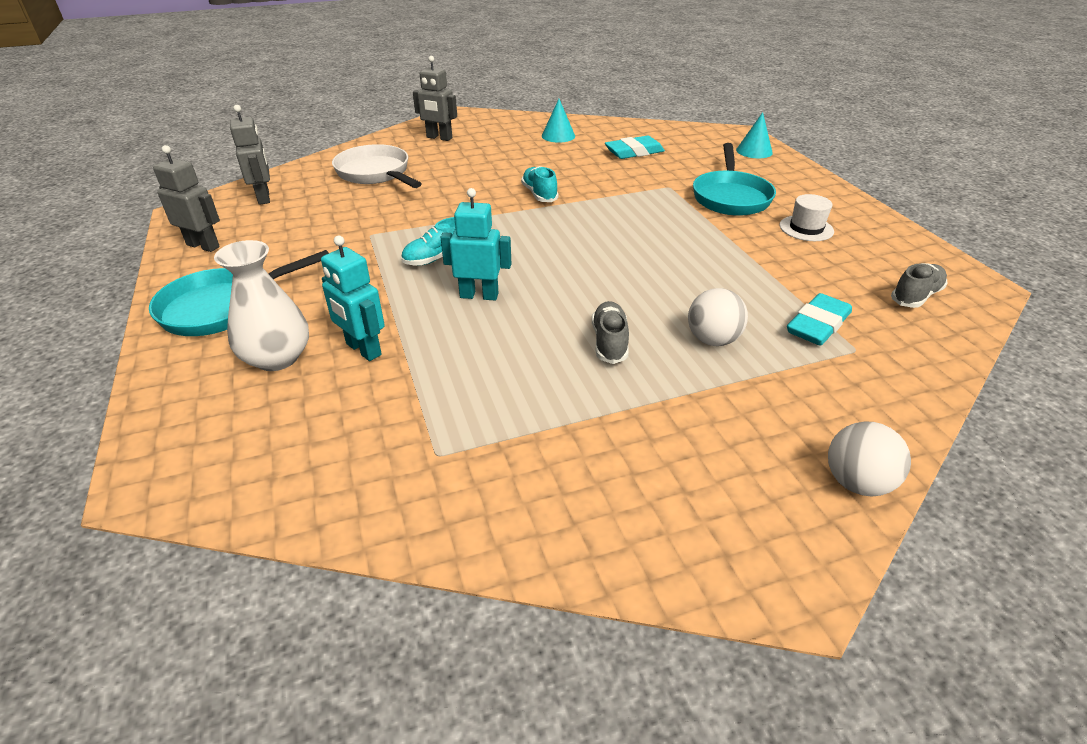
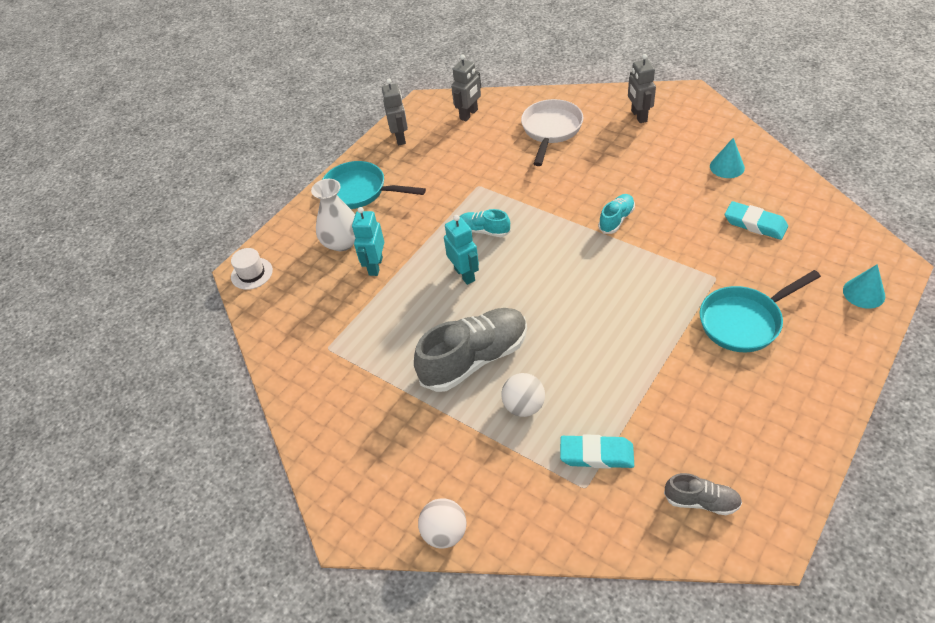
camera: 60 degrees right, 10 degrees up
(609, 342) = (474, 359): grey shoe -> grey shoe, size x1.99
(806, 228) = (743, 392): white hat -> white hat (251, 273)

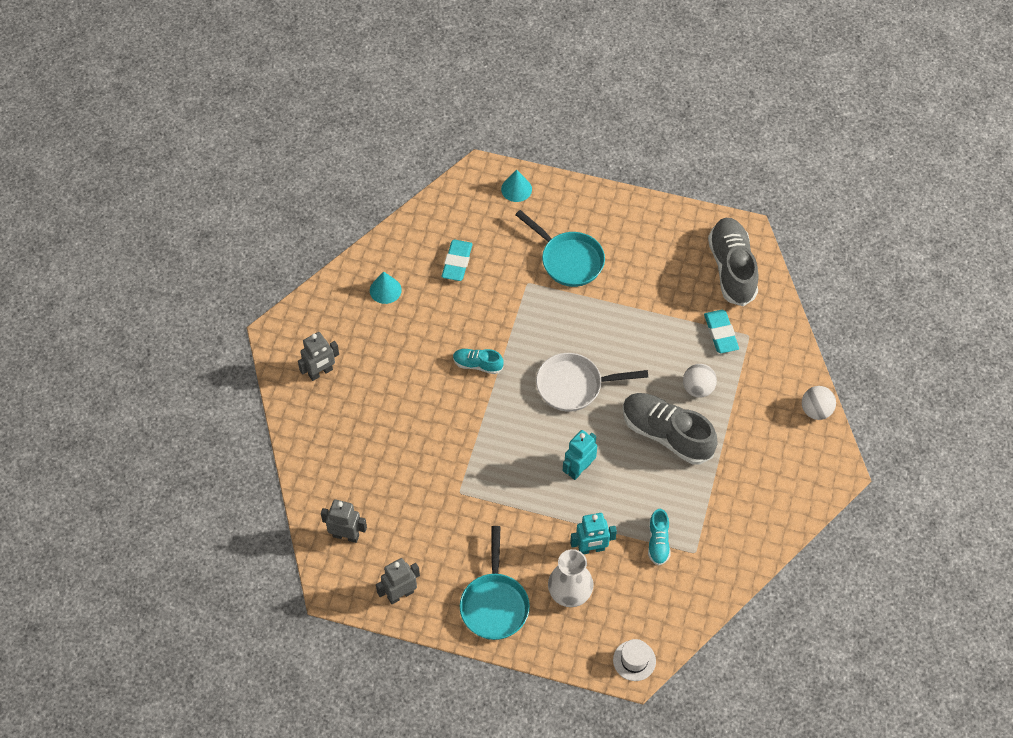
camera: 115 degrees left, 10 degrees up
(484, 230) = (520, 469): turquoise shoe -> turquoise shoe (658, 542)
(551, 130) = (359, 447): white pan -> white pan (574, 385)
(701, 501) = (732, 269): grey shoe -> grey shoe, size x1.99

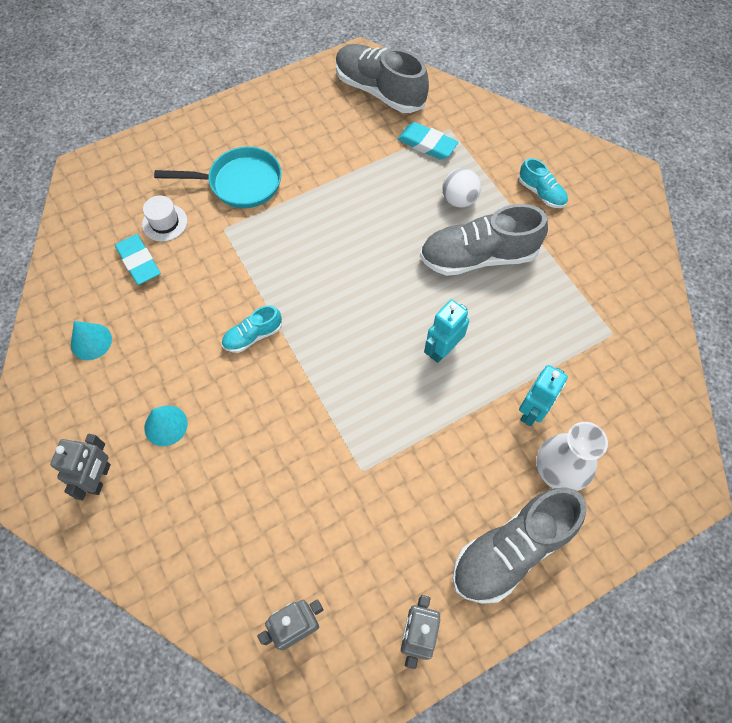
camera: 45 degrees left, 5 degrees up
(494, 604) = (511, 550): turquoise pan -> grey shoe
(516, 189) = (131, 161): turquoise cone -> turquoise cone (166, 425)
(574, 385) = (358, 281): white pan -> none
(579, 469) = (442, 349): turquoise robot -> turquoise robot turned 45 degrees clockwise
(634, 660) = (681, 478): white hat -> white hat (165, 223)
(658, 542) = (576, 352): turquoise shoe -> turquoise shoe (541, 193)
(816, 410) = (561, 144): white ball -> none

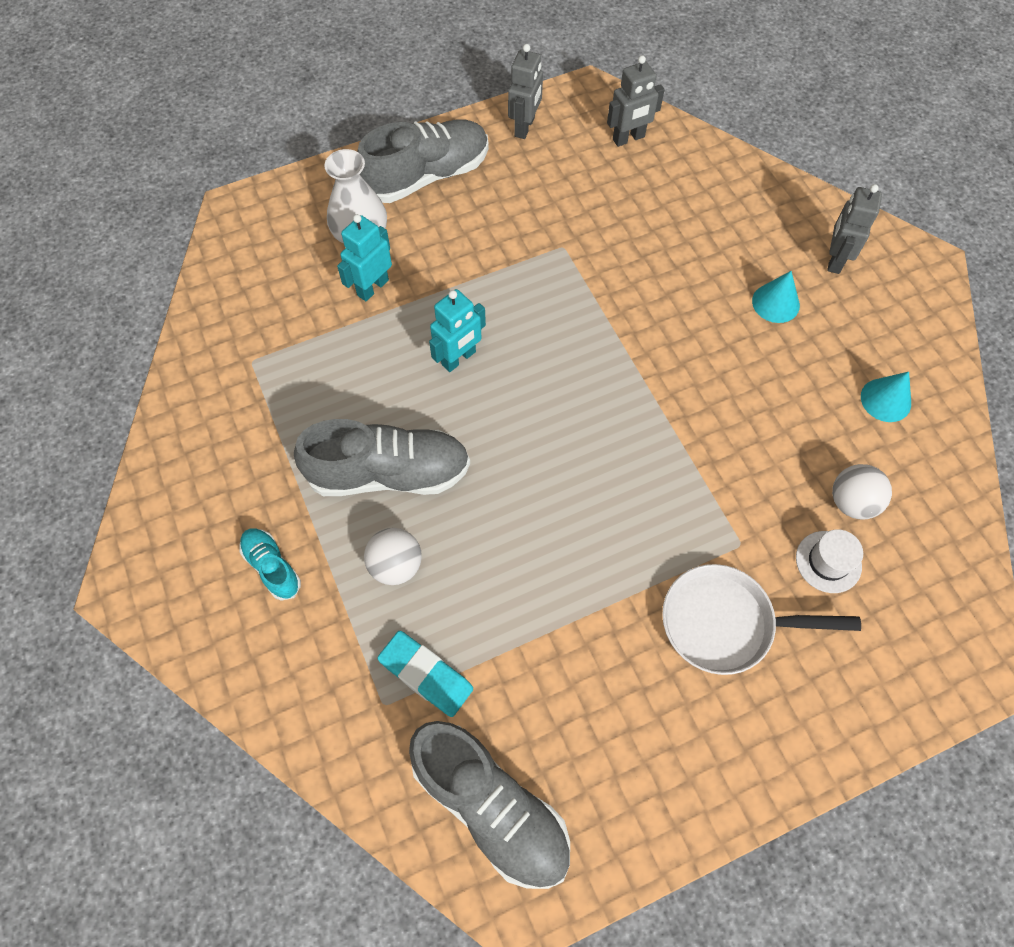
camera: 175 degrees left, 0 degrees up
(139, 262) = (851, 502): turquoise eraser -> white ball
(240, 183) = (725, 623): turquoise pan -> white pan
(253, 336) = (687, 391): turquoise shoe -> none

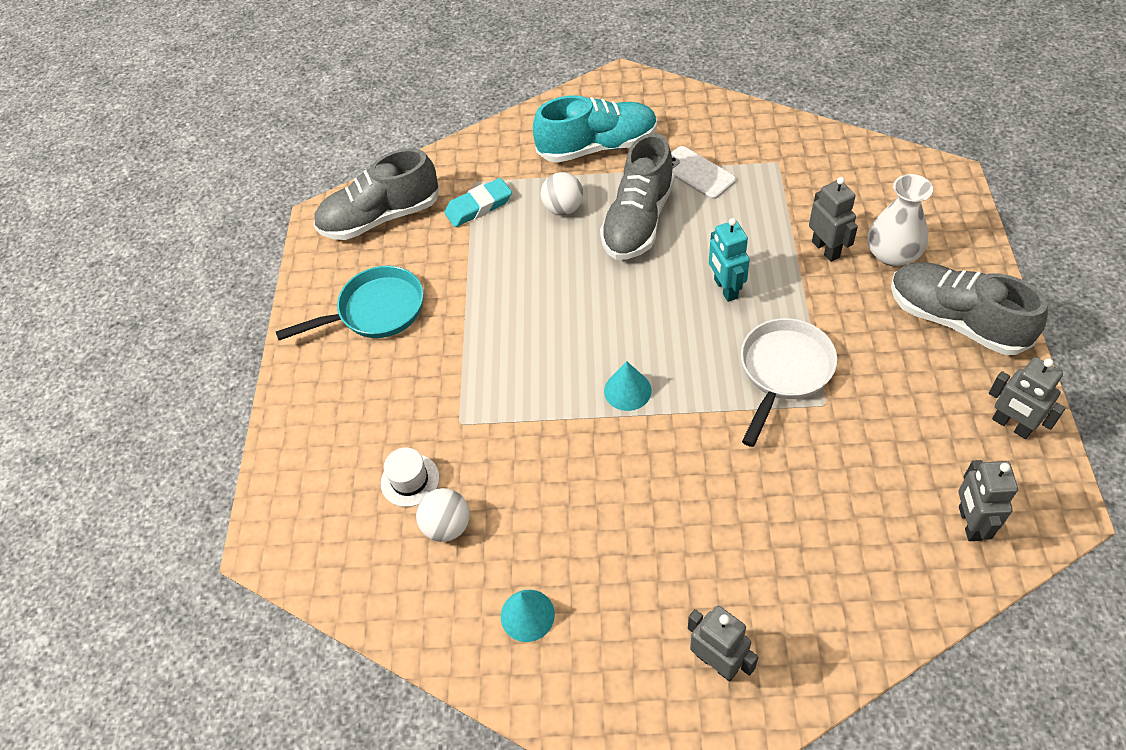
camera: 120 degrees right, 10 degrees down
(272, 567) = (597, 147): turquoise shoe -> turquoise shoe, size x1.99
(291, 437) = (697, 173): none -> white phone
(372, 287) = (826, 249): turquoise robot -> grey robot
(427, 176) = (956, 320): grey shoe -> grey shoe turned 135 degrees clockwise
(645, 722) = (375, 311): none -> turquoise pan
(725, 623) = (408, 386): white pan -> white pan (783, 371)
(775, 303) = (683, 569): turquoise cone -> turquoise cone (627, 390)

